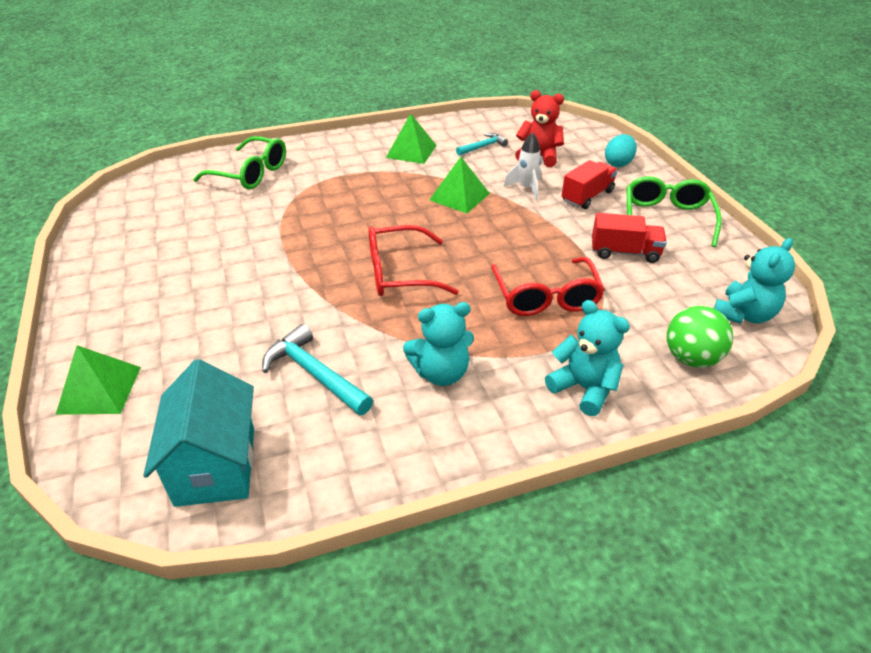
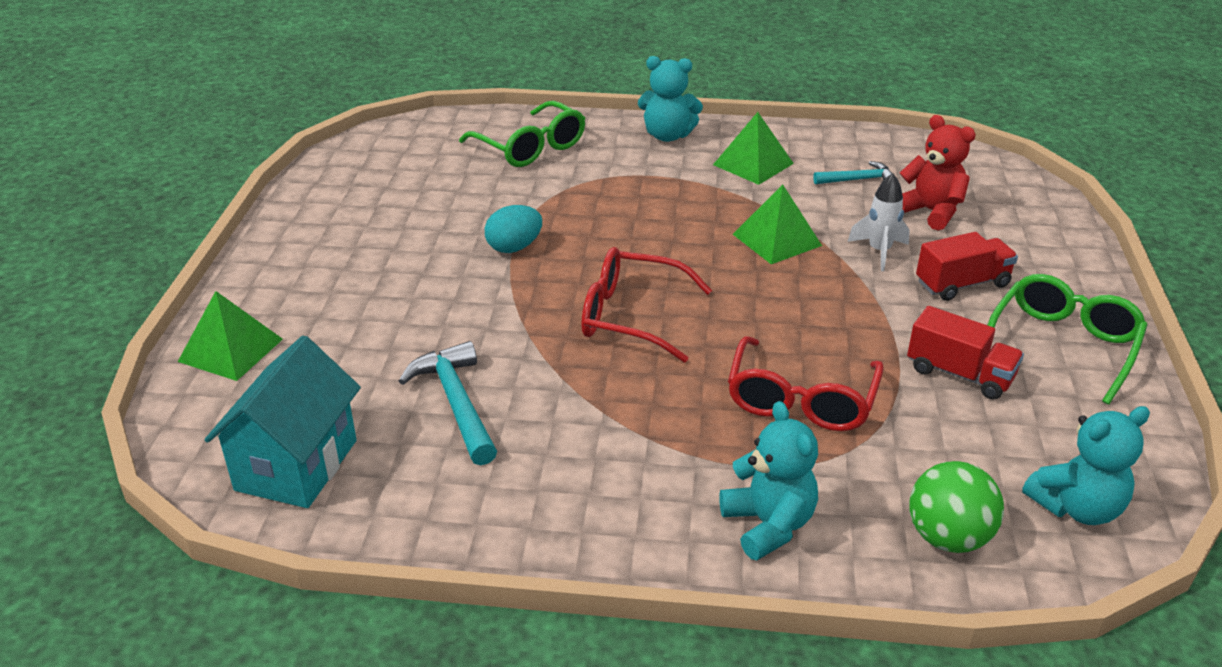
camera: 25 degrees right, 5 degrees down
(441, 373) = (601, 448): turquoise teddy bear -> turquoise teddy bear (667, 135)
(618, 163) = (1047, 249): turquoise egg -> turquoise egg (514, 247)

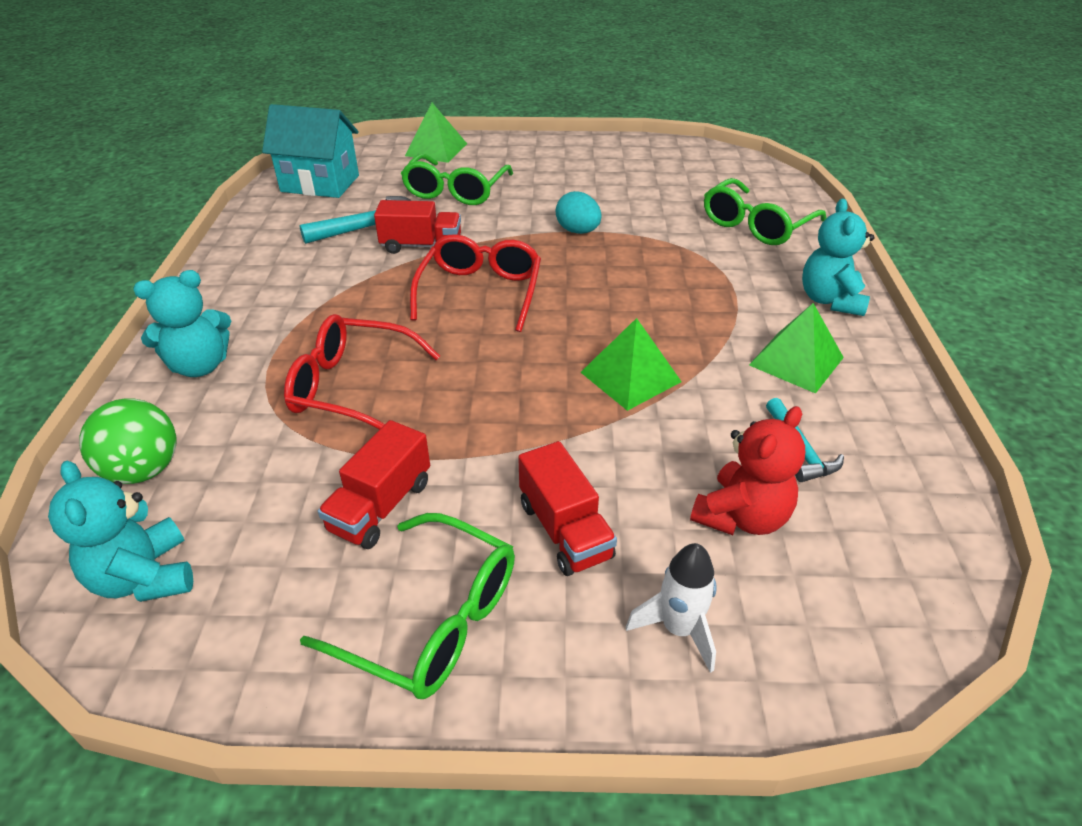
camera: 85 degrees right, 5 degrees up
(379, 332) = (455, 191): none -> green glasses
(520, 359) = (421, 246): none -> red truck
(879, 251) = (625, 457): white rocket -> white rocket (678, 629)

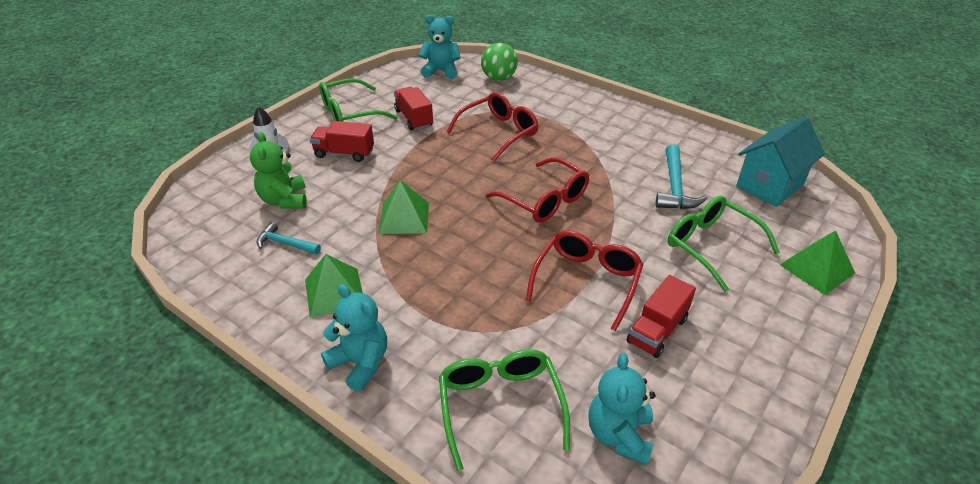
camera: 125 degrees right, 0 degrees up
(200, 366) = (561, 100): turquoise teddy bear -> turquoise teddy bear (619, 435)
(421, 246) = (627, 198): red truck -> red truck (657, 330)
(578, 231) = (587, 281): turquoise egg -> red glasses
(741, 516) = (284, 200): red teddy bear -> green teddy bear

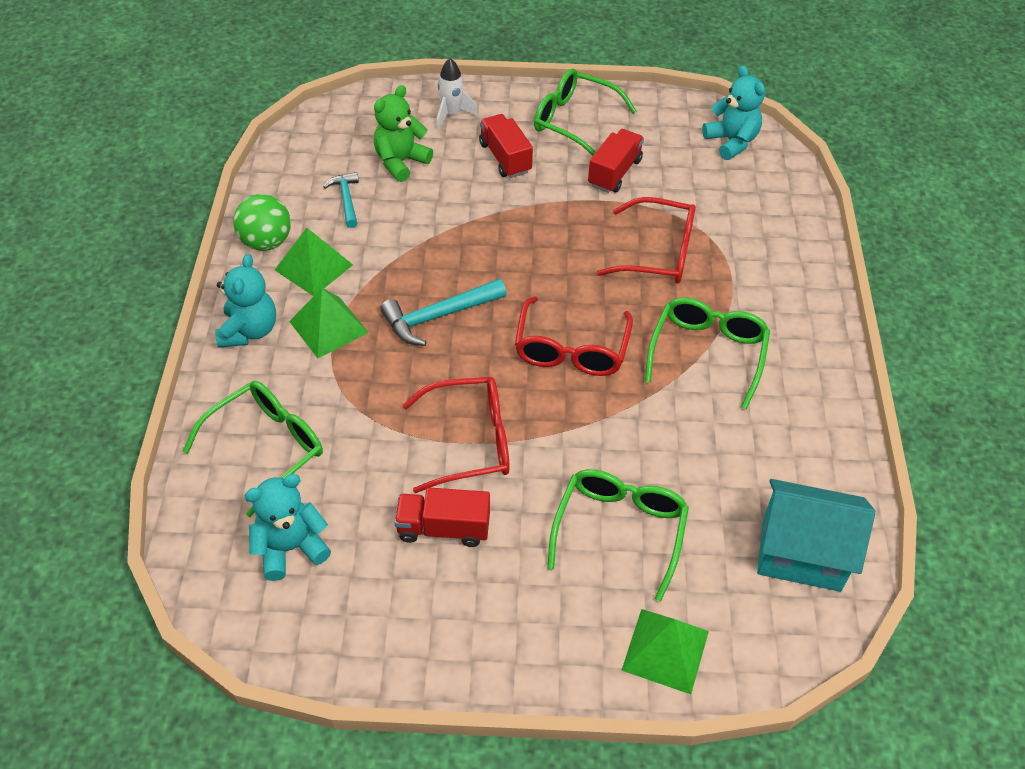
camera: 55 degrees right, 10 degrees up
(404, 217) = (448, 256): green pyramid -> green pyramid (328, 327)
(499, 78) = (771, 197): green ball -> green ball (266, 242)
(596, 150) = (707, 353): none -> green glasses
(674, 187) = (704, 456): turquoise hammer -> turquoise hammer (438, 316)

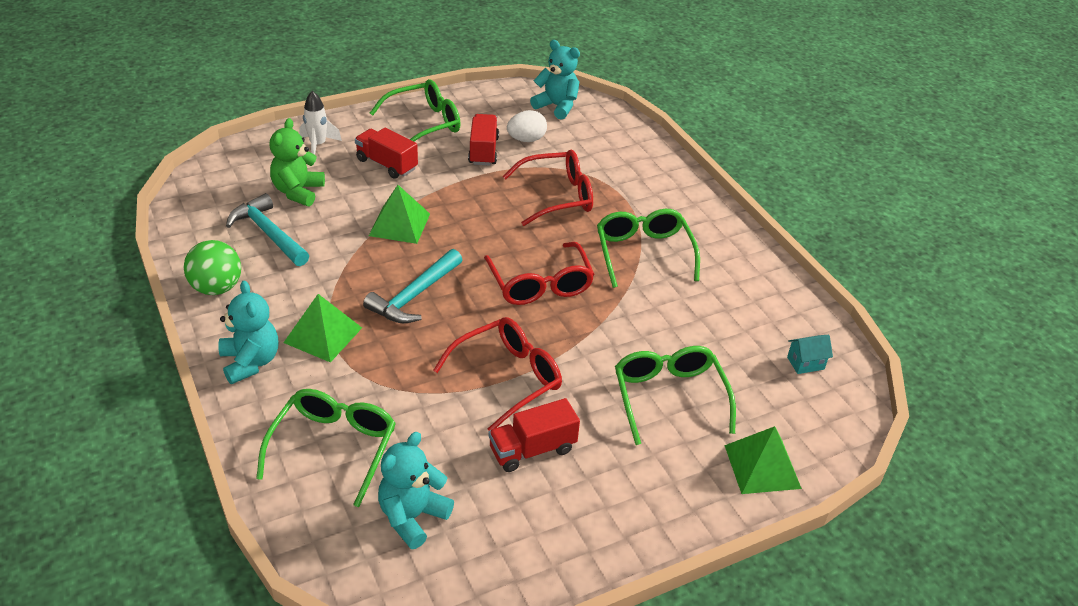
camera: 30 degrees left, 10 degrees down
(314, 267) = (276, 293): green pyramid -> green pyramid (399, 224)
(346, 199) = (269, 233): turquoise hammer -> turquoise hammer, size x1.60
(574, 121) = (424, 123): green glasses -> green glasses turned 150 degrees clockwise
(670, 173) = (526, 139): none -> white egg
(801, 554) = (805, 363): turquoise house -> turquoise house, size x0.44

